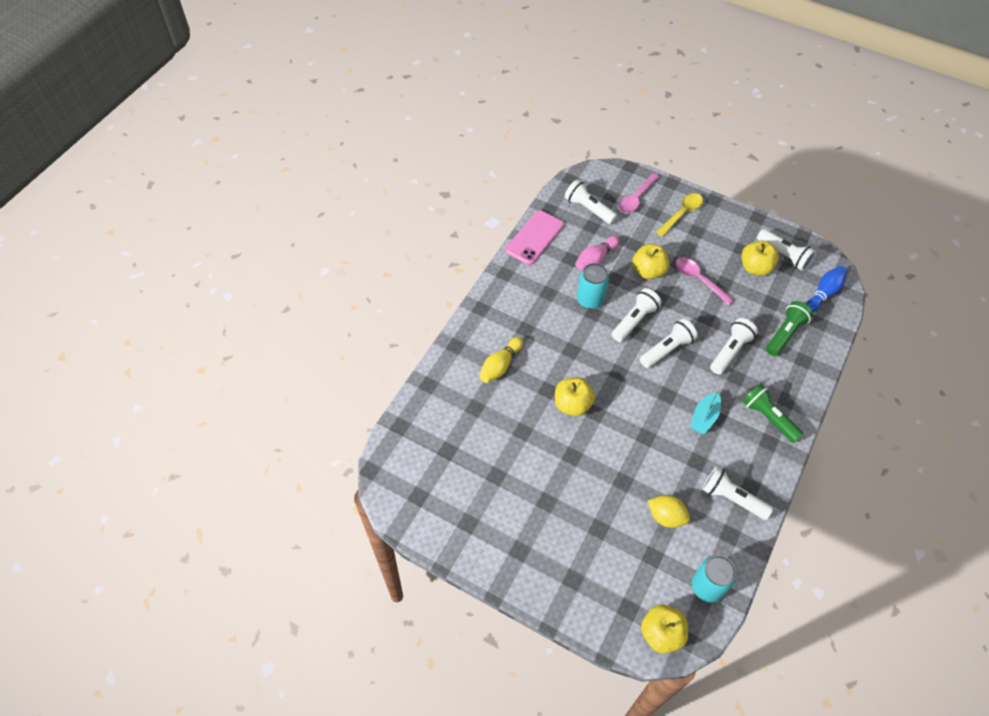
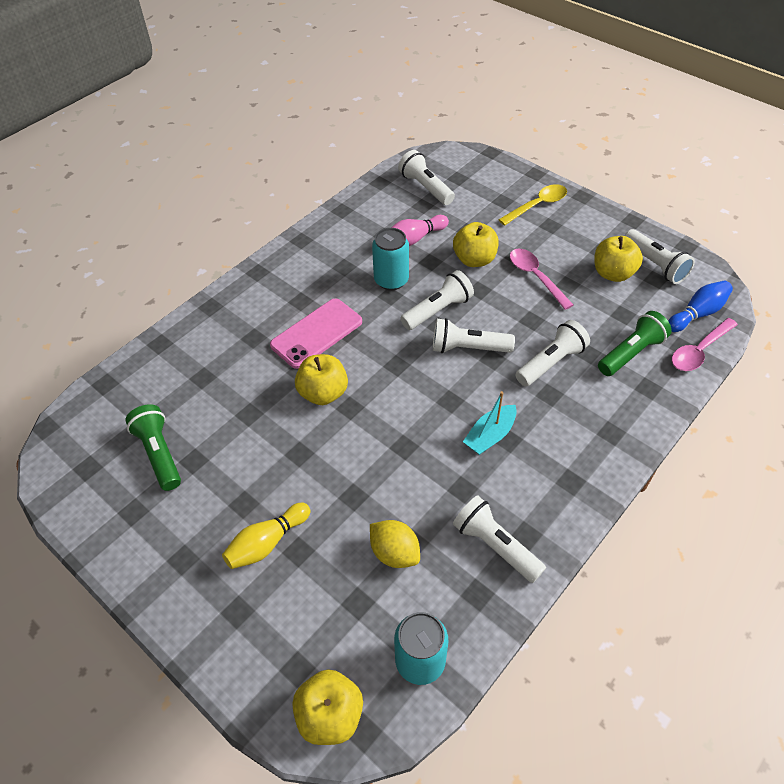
camera: 15 degrees right, 5 degrees down
(500, 365) = (253, 336): yellow bowling pin -> yellow bowling pin (267, 543)
(534, 238) = (350, 208): pink phone -> pink phone (316, 333)
(636, 198) = (487, 183): pink spoon -> pink spoon (699, 351)
(667, 349) = (468, 348): white flashlight -> white flashlight turned 150 degrees counterclockwise
(768, 418) = (578, 450): green flashlight -> green flashlight (159, 454)

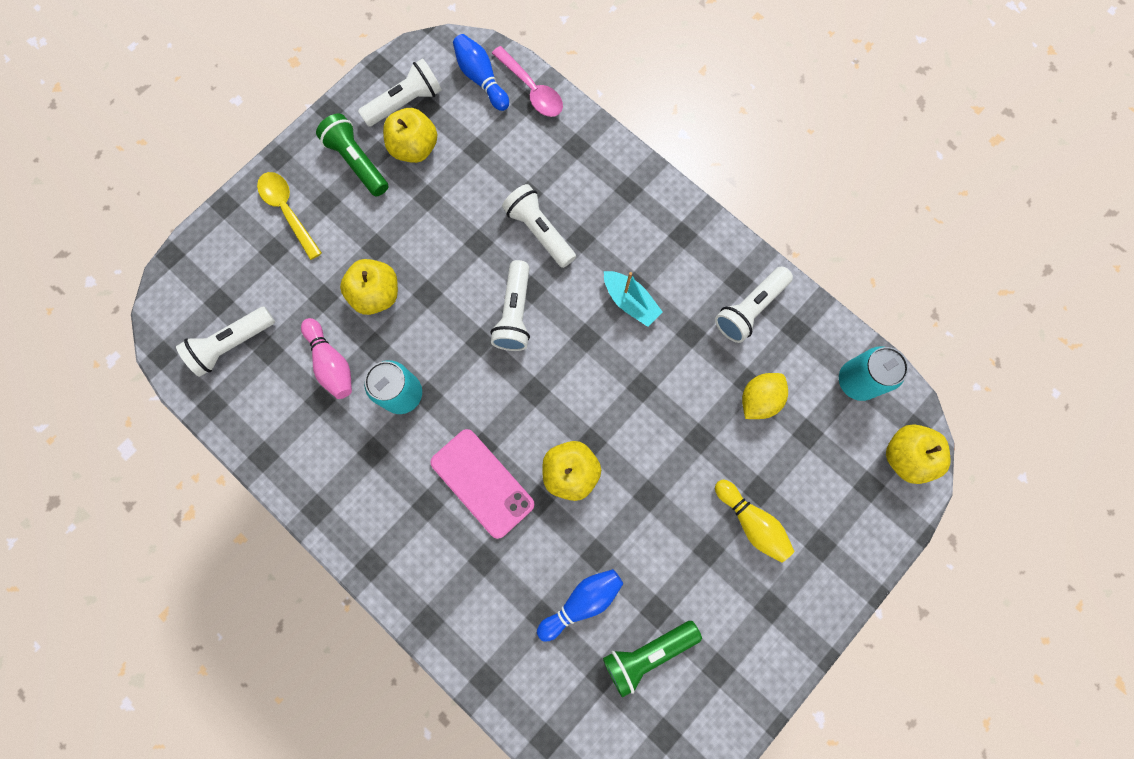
camera: 90 degrees left, 25 degrees up
(211, 404) = (582, 601): none -> blue bowling pin
(438, 310) = (456, 342): white flashlight -> none
(536, 277) = (413, 229): pink spoon -> none
(631, 353) = (531, 153): green flashlight -> green flashlight (357, 162)

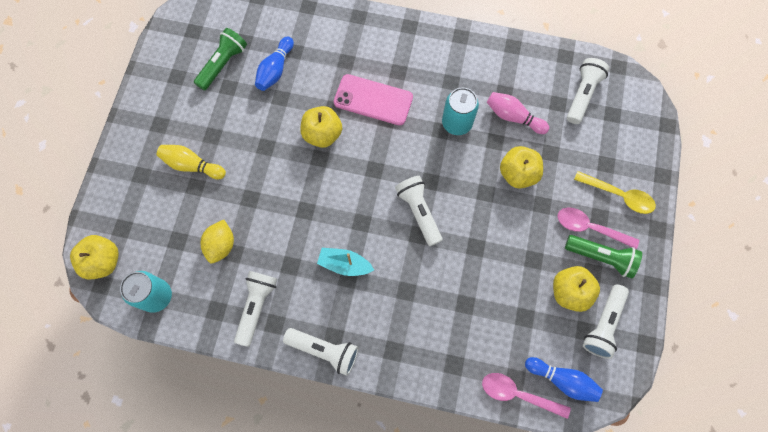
camera: 150 degrees right, 5 degrees down
(345, 195) = (590, 228): none -> pink spoon
(539, 231) = (438, 279): white flashlight -> white flashlight (324, 350)

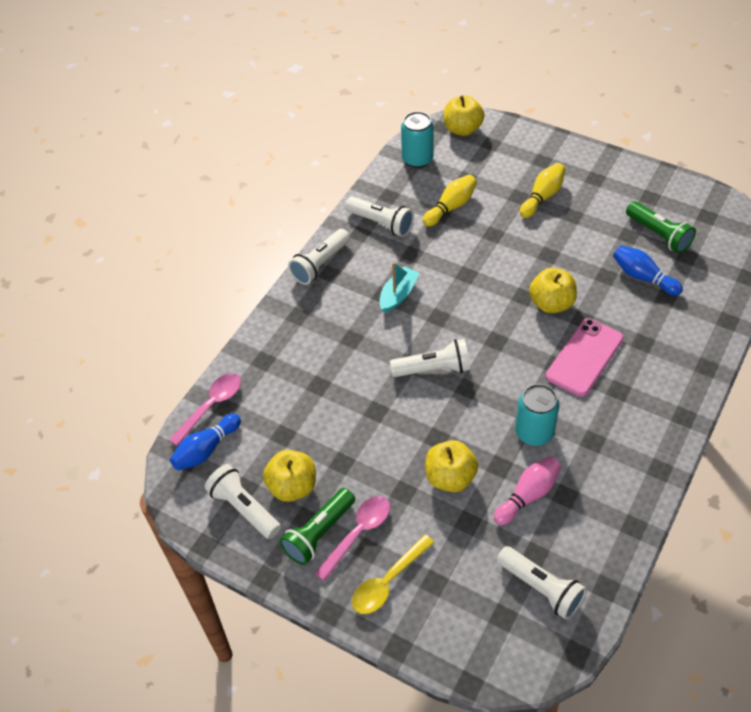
camera: 110 degrees right, 20 degrees down
(221, 245) = (451, 207): yellow lemon -> yellow bowling pin

